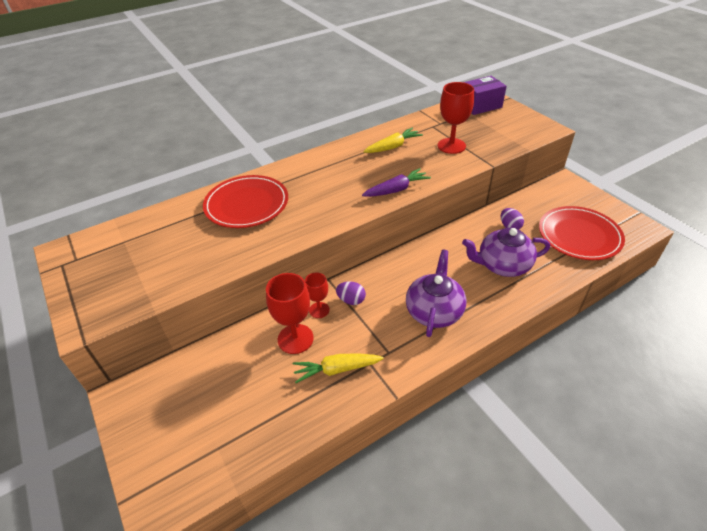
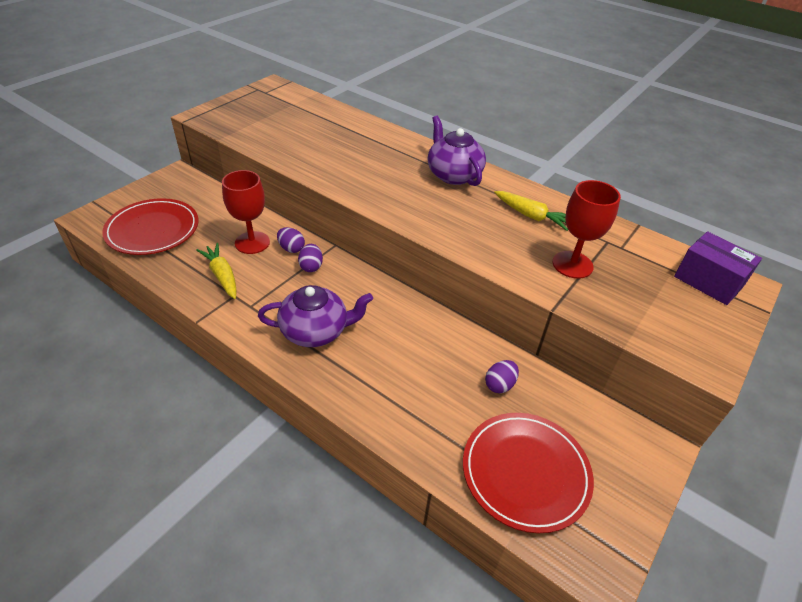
camera: 65 degrees right, 0 degrees up
(247, 204) = (368, 146): red plate -> red plate (153, 230)
(319, 310) = (291, 248): red goblet -> purple egg
(396, 190) = (445, 233): purple carrot -> none
(502, 265) = (417, 384): purple teapot -> purple teapot (453, 175)

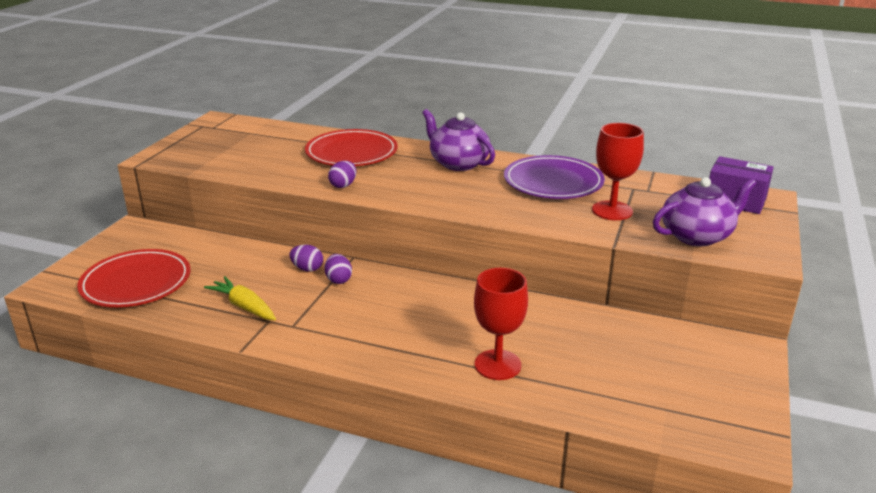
camera: 15 degrees left, 15 degrees down
(252, 242) = (260, 272): red goblet -> red goblet (497, 365)
(315, 331) = (376, 331): purple teapot -> purple teapot (697, 236)
(499, 385) = (585, 334): purple egg -> purple egg (343, 185)
(525, 472) = (646, 393): red plate -> red plate (351, 152)
(531, 216) = (553, 182): yellow carrot -> purple plate

